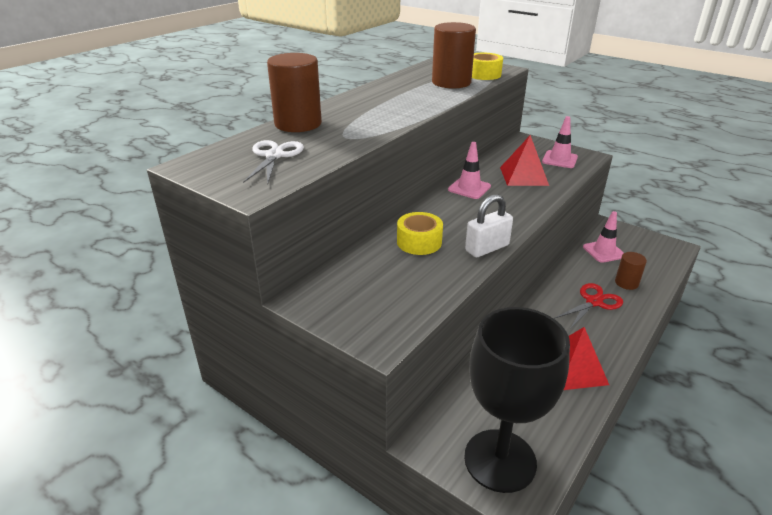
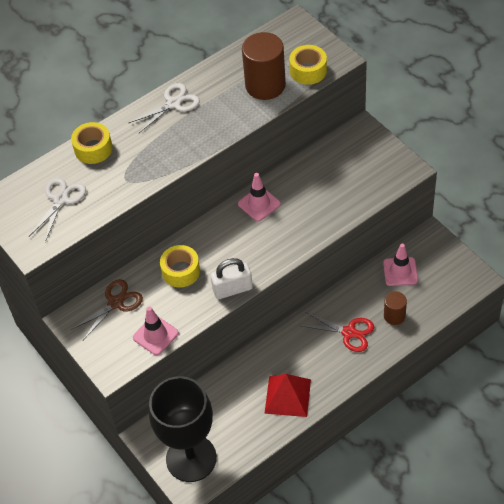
camera: 20 degrees right, 20 degrees up
(298, 124) = (93, 149): brown cylinder -> yellow tape
(355, 277) = (115, 303): none -> brown scissors
(369, 96) = (173, 103): none -> white scissors
(523, 176) = (321, 193): red pyramid -> none
(559, 159) = (374, 171): pink traffic cone -> pink traffic cone (155, 335)
(594, 302) = (349, 332): red scissors -> red scissors turned 45 degrees clockwise

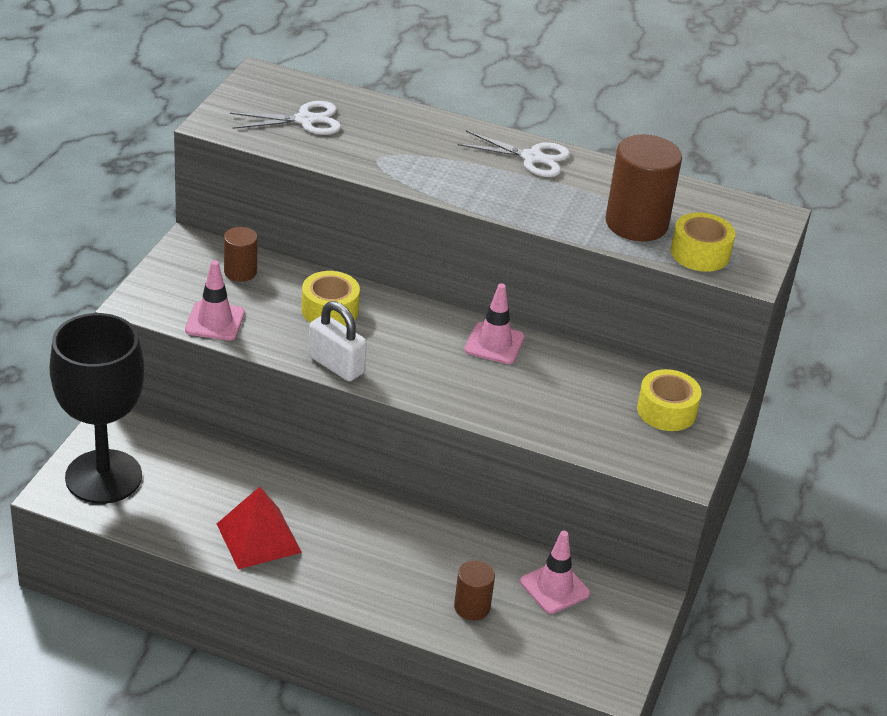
camera: 50 degrees right, 15 degrees down
(93, 149) = (403, 119): yellow tape -> yellow tape (666, 411)
(115, 303) = (240, 272): brown scissors -> brown cylinder
(349, 332) = (407, 566): red scissors -> none

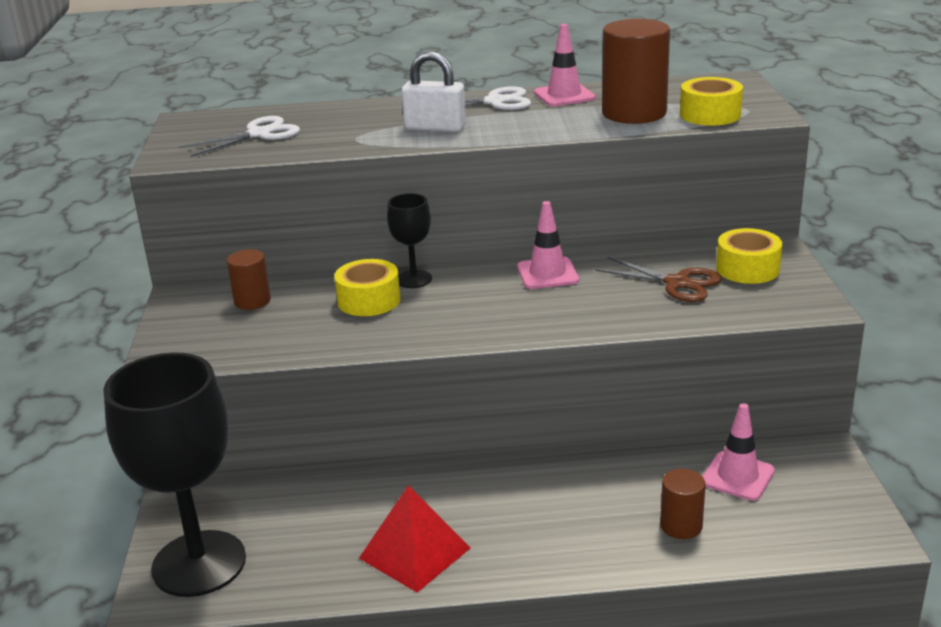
camera: 20 degrees left, 10 degrees down
(215, 321) = (259, 347): pink traffic cone -> pink traffic cone (564, 95)
(336, 365) = (415, 339): white padlock -> white padlock (435, 128)
(381, 303) = (414, 279): none -> black goblet
(592, 400) = (677, 283): none -> brown scissors

